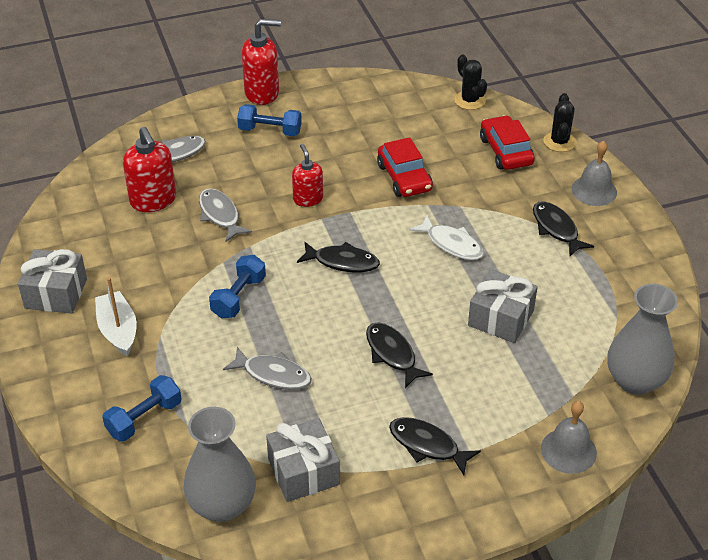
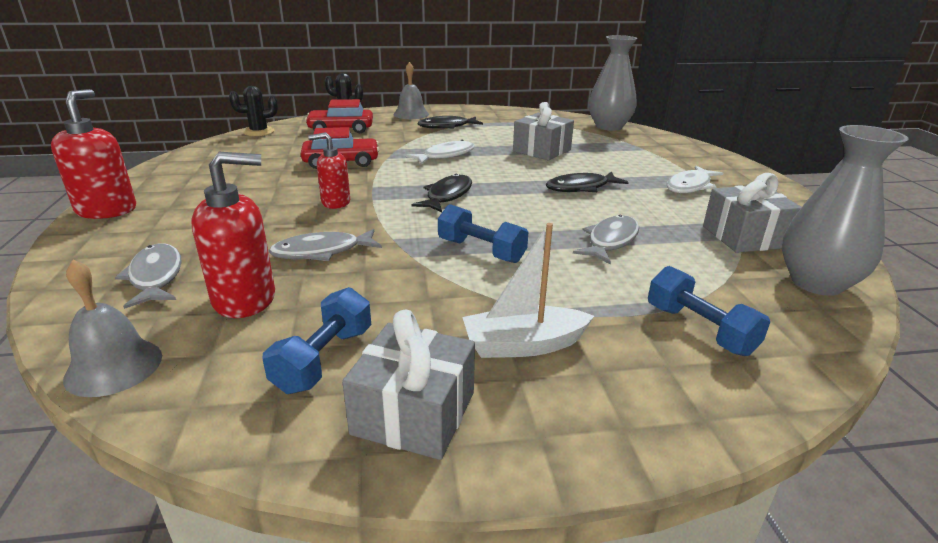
camera: 80 degrees left, 15 degrees down
(270, 131) = (189, 211): blue dumbbell -> blue dumbbell (324, 359)
(427, 445) = (690, 186): black fish -> white fish
(568, 450) = (679, 148): grey bell -> grey bell (114, 367)

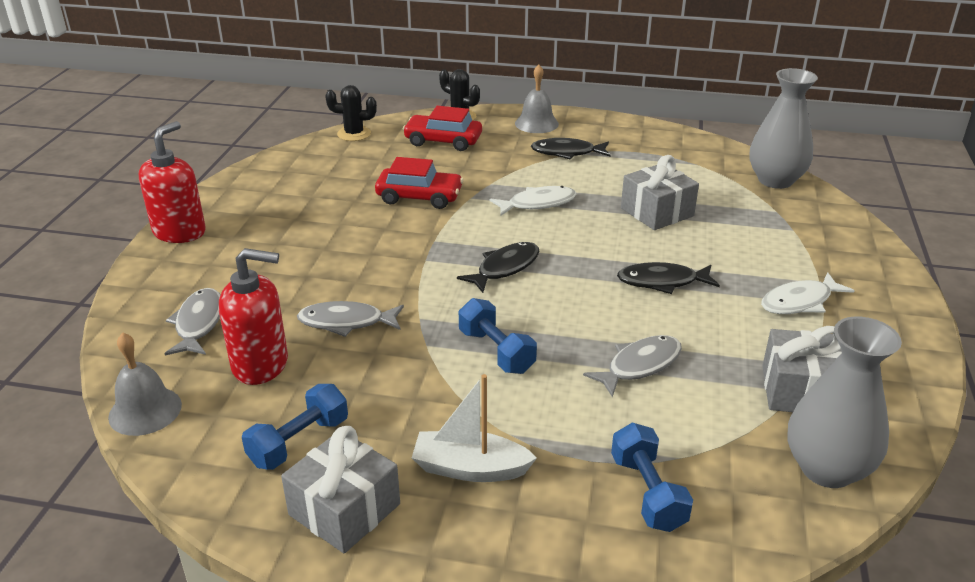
camera: 20 degrees right, 5 degrees up
(335, 202) = (387, 258): red soap dispenser -> none

